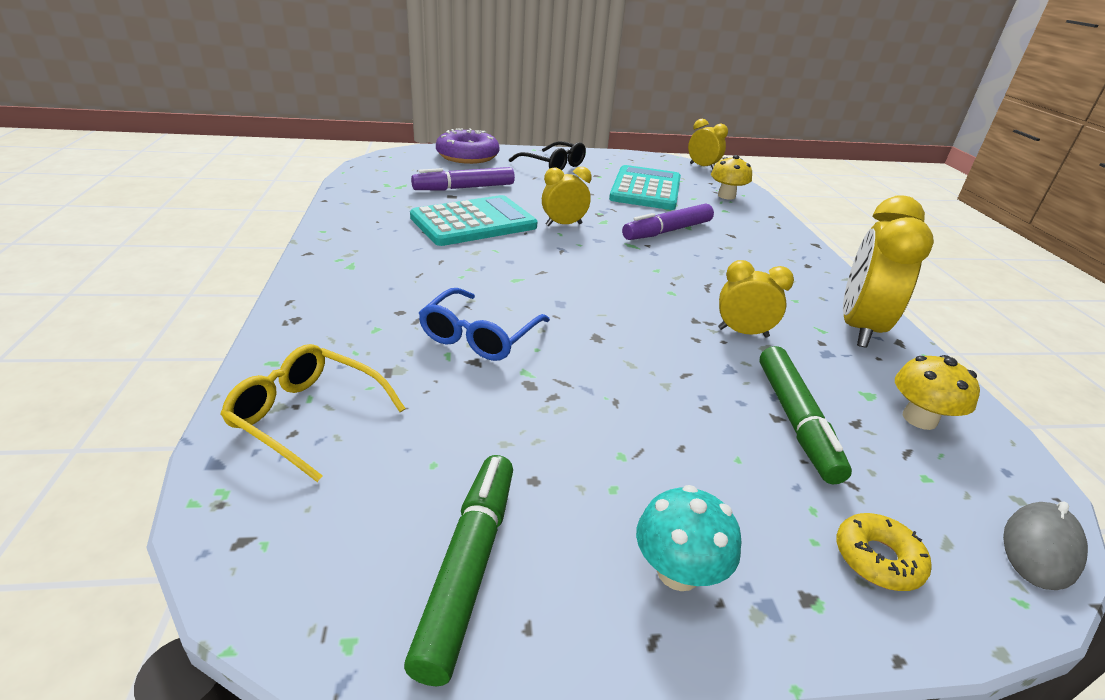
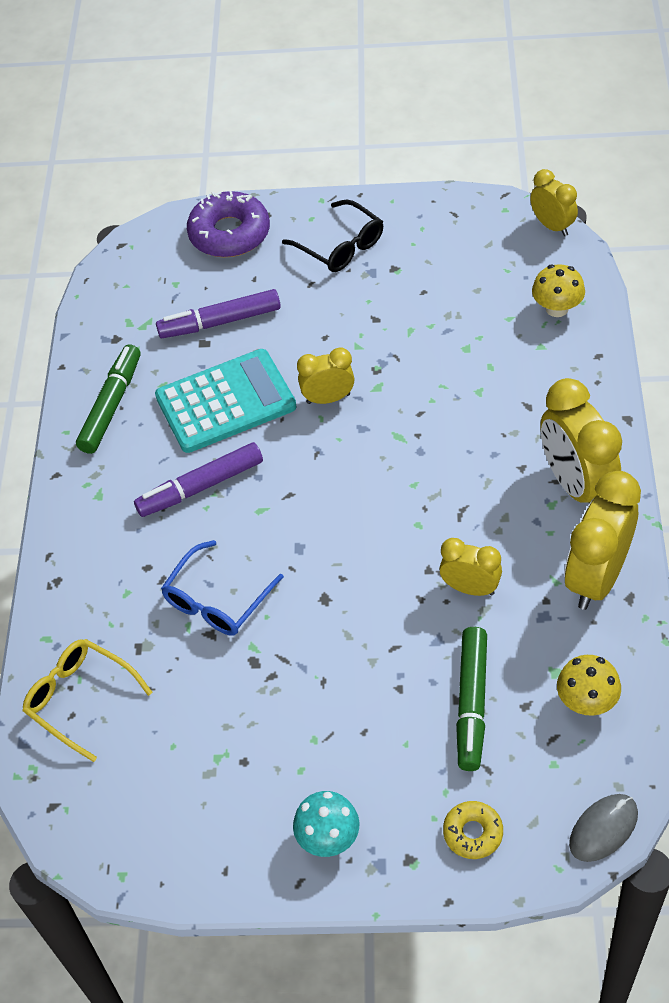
camera: 15 degrees right, 20 degrees up
(468, 567) = (192, 830): green marker -> green marker (111, 405)
(646, 189) = (451, 301): turquoise calculator -> none
(667, 231) = (449, 403): purple marker -> purple marker (200, 487)
(799, 274) = (576, 484): none -> yellow clock

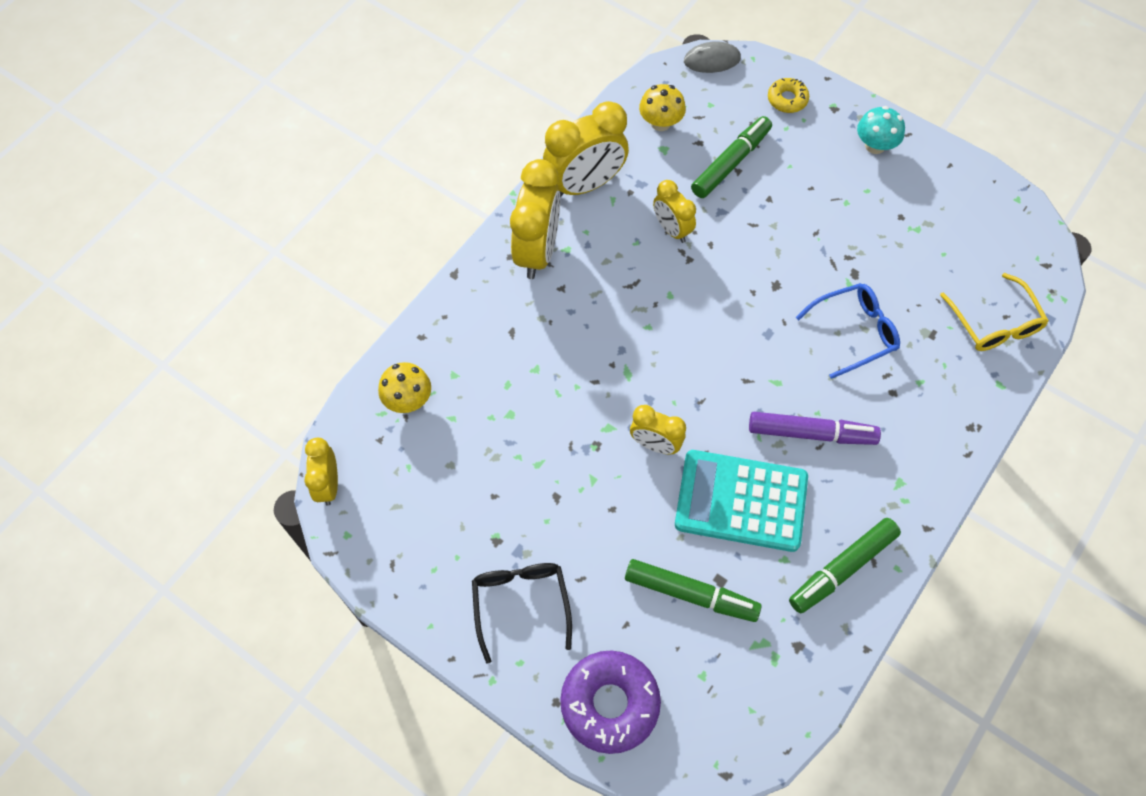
camera: 150 degrees left, 10 degrees up
(220, 322) = (691, 594): purple marker -> green marker

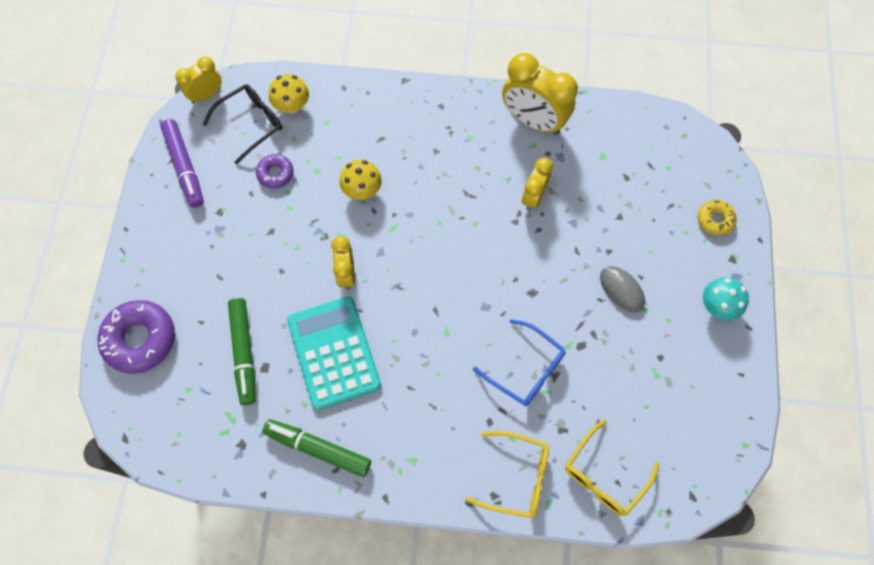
camera: 60 degrees right, 5 degrees up
(485, 458) = (275, 174): none -> purple donut
(521, 605) = (182, 250): black glasses -> black glasses (250, 124)
(537, 251) = (456, 120): yellow clock -> none
(660, 123) = (625, 142): yellow mushroom -> yellow mushroom (362, 190)
(712, 60) = (712, 148): grey mouse -> grey mouse (621, 290)
(731, 163) = (623, 208): green marker -> none
(811, 433) = (418, 377): purple marker -> purple marker (185, 167)
(961, 398) = (516, 477): none -> yellow glasses

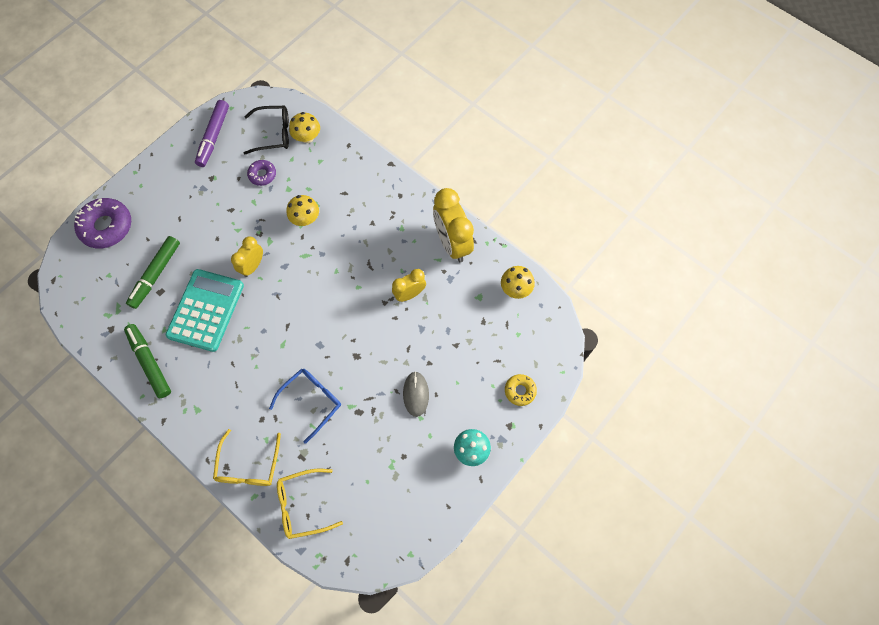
camera: 35 degrees right, 0 degrees up
(206, 95) = (262, 99): yellow clock -> none
(516, 477) = (249, 465): yellow glasses -> yellow glasses turned 45 degrees clockwise
(525, 368) = (311, 402): blue glasses -> blue glasses turned 120 degrees counterclockwise
(630, 126) = (515, 289): none -> yellow mushroom

